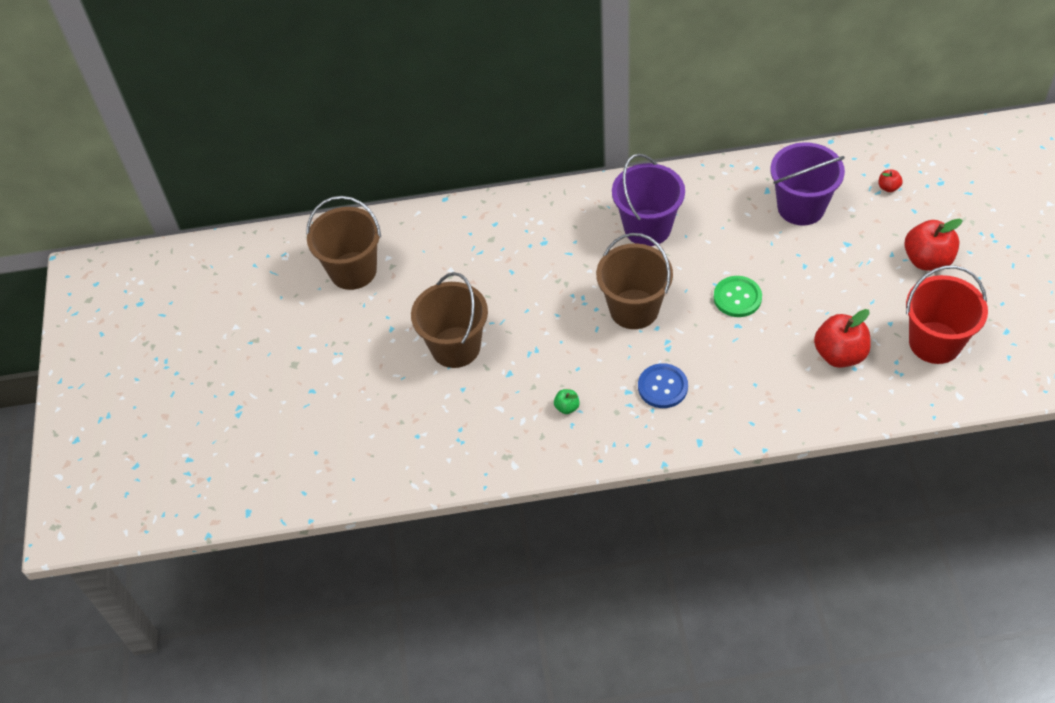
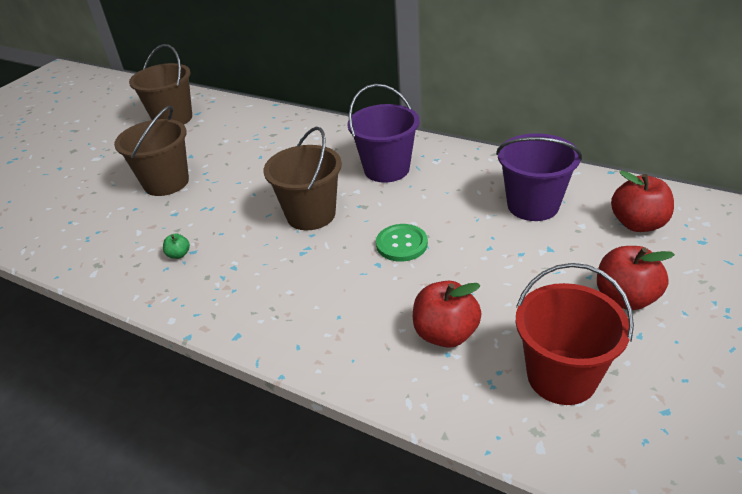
camera: 35 degrees right, 15 degrees down
(662, 387) = (262, 278): blue button -> none
(888, 187) = (638, 224): red apple -> red apple, size x2.15

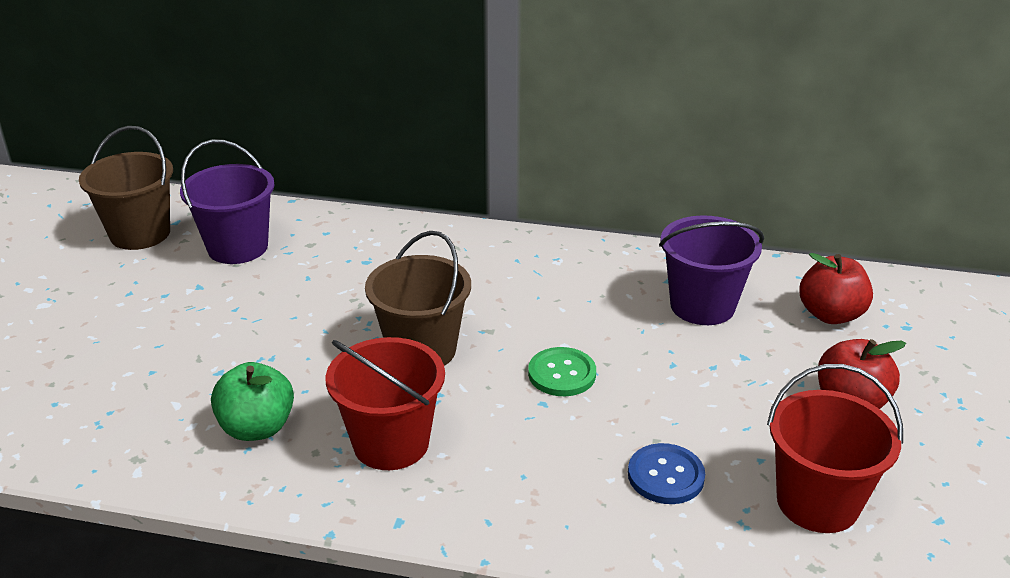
camera: 20 degrees left, 5 degrees down
(166, 183) = (182, 329): brown bucket -> none
(179, 254) = (257, 428): green apple -> green apple, size x2.15
(259, 278) = (391, 443): none -> red bucket
(386, 169) = (496, 278): purple bucket -> purple bucket (237, 247)
(445, 334) = (665, 476): red apple -> blue button

